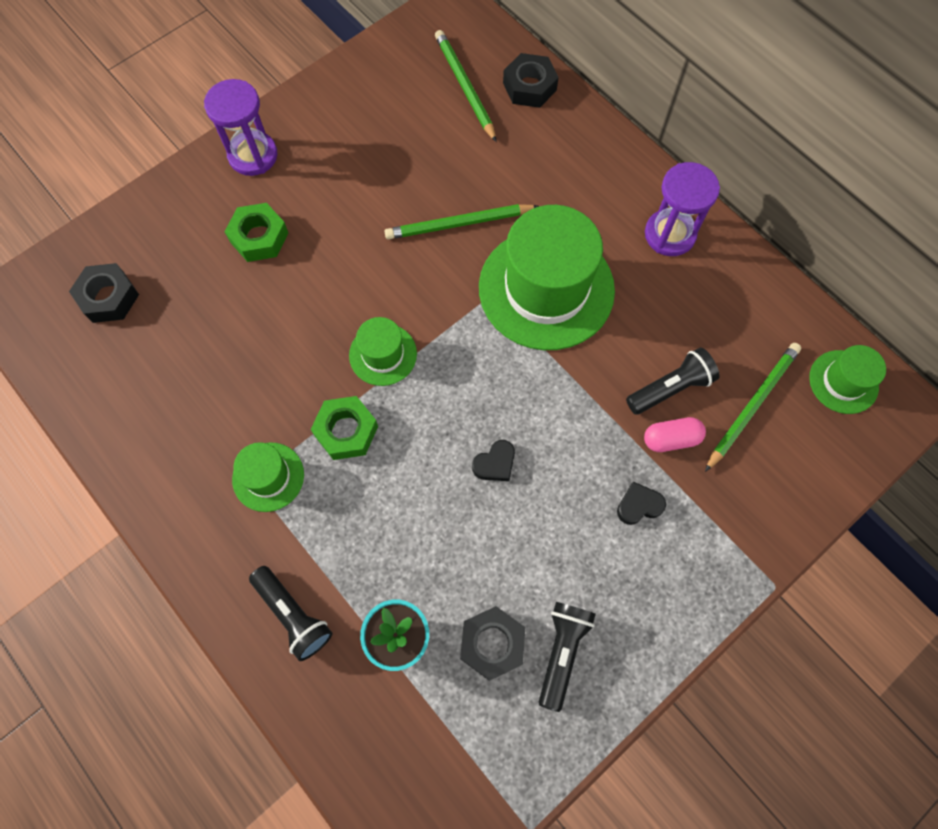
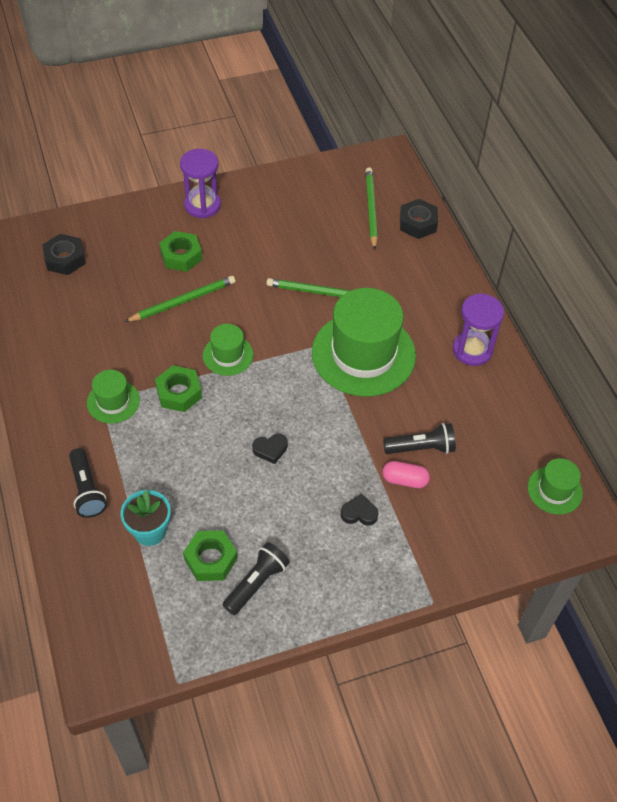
camera: 20 degrees right, 15 degrees down
(492, 644) = (210, 559): black nut -> green nut
(752, 405) = (476, 480): green pencil -> green pencil (183, 301)

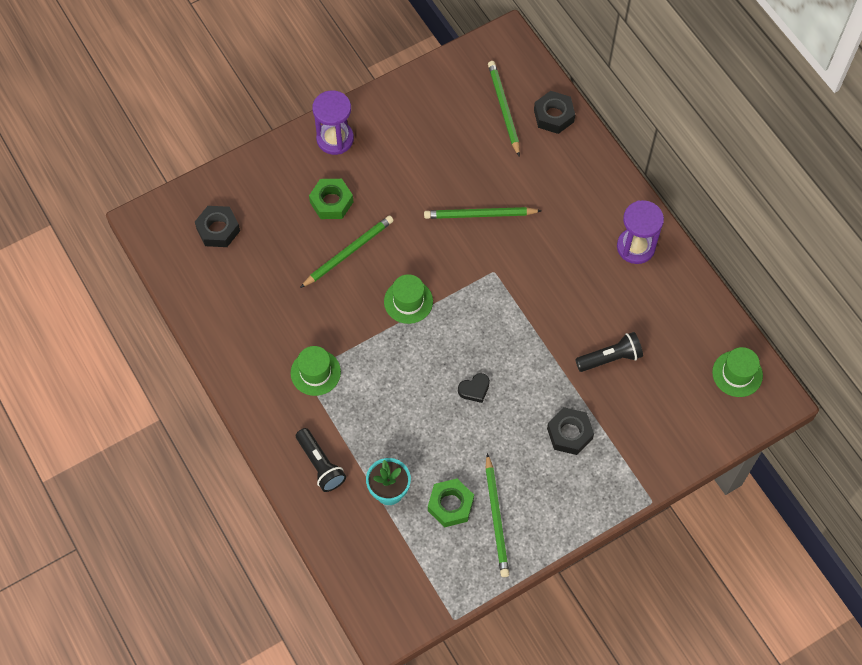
camera: 10 degrees left, 10 degrees up
(179, 393) = (374, 350): green nut -> none
(256, 583) = (496, 518): black flashlight -> green pencil
(359, 513) = (569, 433): black heart -> black nut
(363, 354) = (535, 273): green hat -> none
(404, 480) = (602, 393): pink capsule -> none

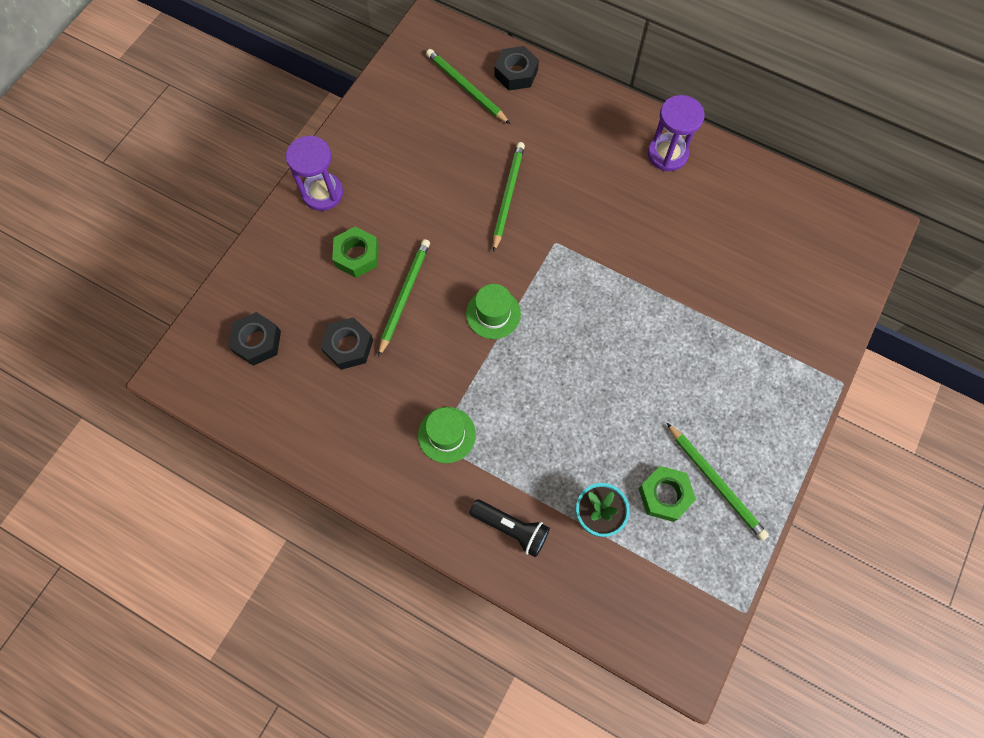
camera: 30 degrees left, 5 degrees up
(474, 389) = (611, 366): black heart -> none
(480, 215) = (508, 196): green pencil -> green pencil turned 135 degrees clockwise
(569, 433) = (727, 360): black nut -> black nut (348, 346)
(610, 358) = (714, 267): black flashlight -> none
(737, 374) = (832, 222): green hat -> none

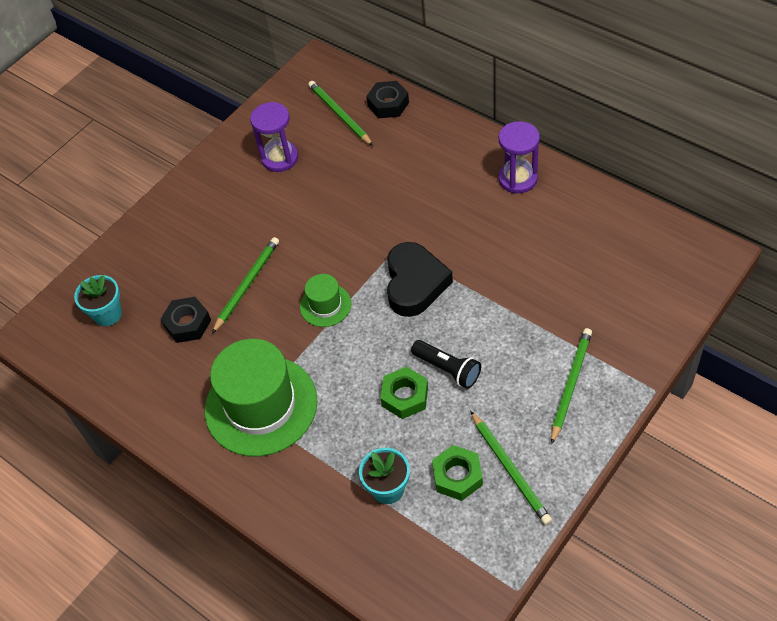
camera: 15 degrees right, 15 degrees down
(257, 341) = (107, 314): black nut -> turquoise flower pot
(322, 193) = (192, 195): purple hourglass -> purple hourglass (280, 158)
(357, 255) = (211, 248): green nut -> green nut (405, 396)
(446, 435) = (261, 405): green hat -> green hat, size x2.06
(508, 196) = (359, 206): green pencil -> green pencil (570, 385)
(511, 528) = (304, 492): black flashlight -> black flashlight (447, 369)
(582, 282) = (415, 283): none -> black heart

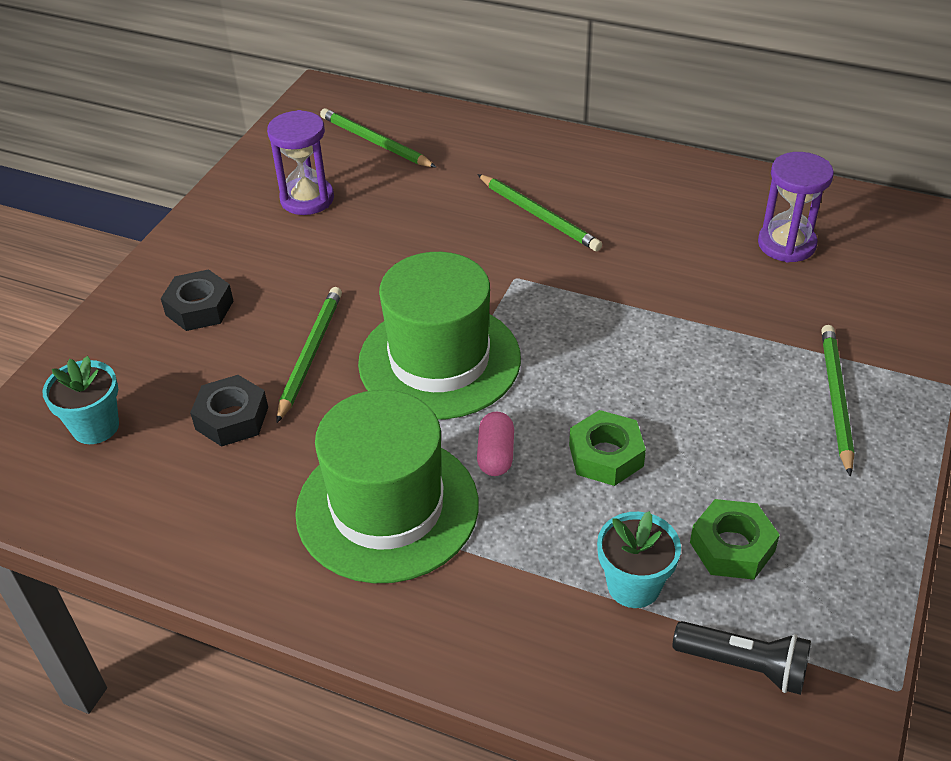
camera: 20 degrees left, 10 degrees down
(325, 305) = (439, 360): green hat -> green hat, size x2.06
(337, 382) = (496, 455): none -> pink capsule
(388, 104) = (437, 123): black nut -> black nut (199, 308)
(415, 283) = (559, 314): black heart -> none
(447, 369) = (653, 409): black flashlight -> black flashlight (744, 665)
(510, 469) = (805, 522): green pencil -> green pencil (539, 215)
(518, 179) = (646, 178): purple hourglass -> purple hourglass (786, 244)

